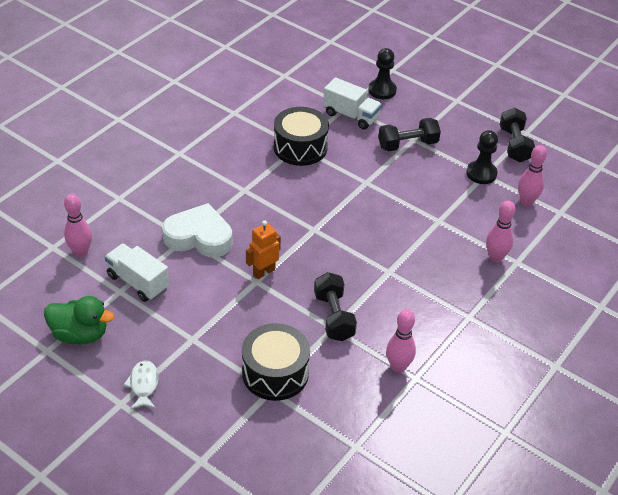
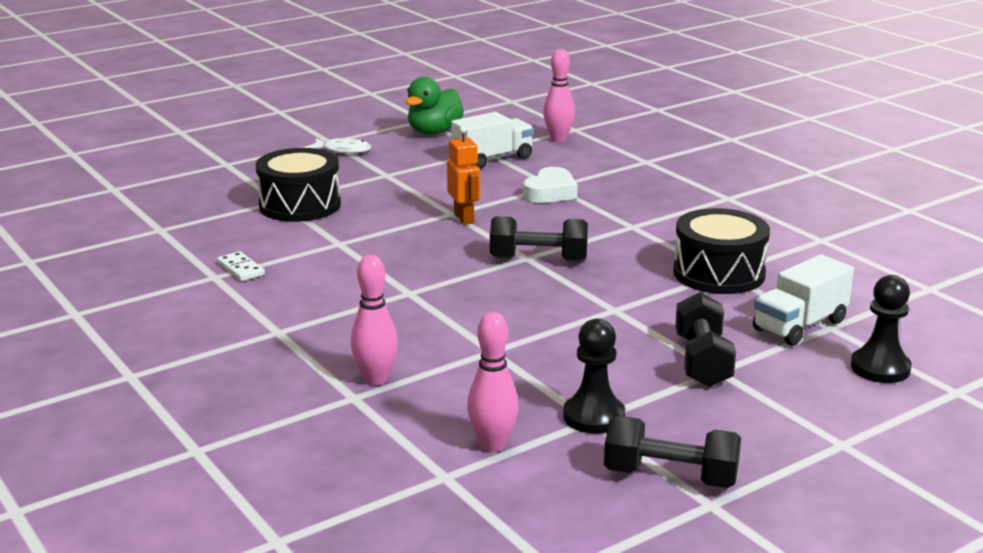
camera: 110 degrees right, 20 degrees down
(199, 237) = (550, 192): white heart -> white heart, size x0.66
(333, 316) = (356, 246): black dumbbell -> black dumbbell (538, 259)
(398, 367) = (241, 269): pink bowling pin -> white domino

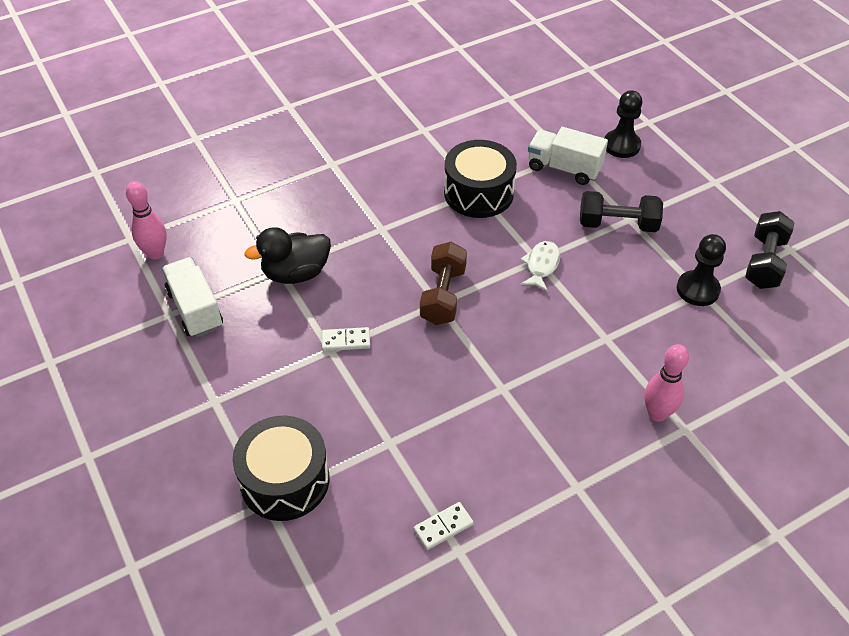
camera: 85 degrees left, 25 degrees up
(343, 150) = (126, 442): white fish -> white fish (541, 265)
(434, 132) = (95, 354): green duck -> none
(464, 218) = (346, 341): orange robot -> white domino
(492, 445) = (742, 347): pink bowling pin -> none
(538, 259) = (443, 295): black dumbbell -> brown dumbbell
(550, 192) = (296, 273): white heart -> black duck
(799, 326) = (564, 168): white truck -> white truck turned 150 degrees clockwise

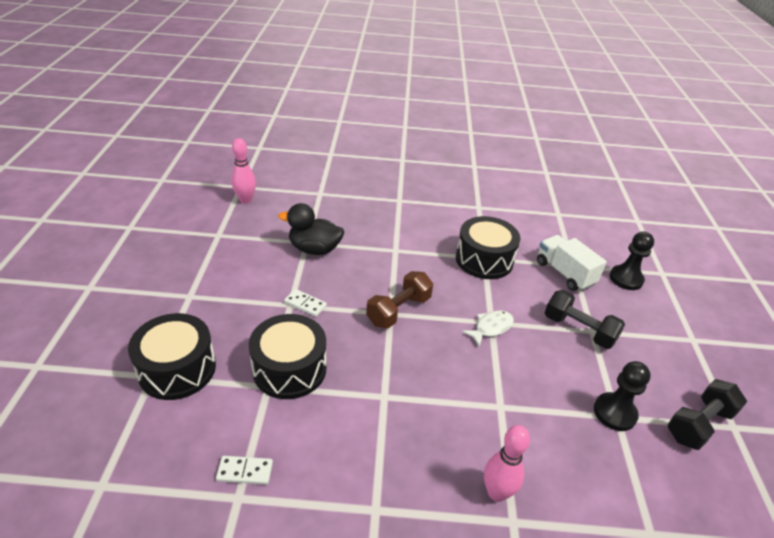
camera: 30 degrees right, 10 degrees down
(195, 309) = (235, 239): white truck -> none
(394, 414) = (289, 369): none -> black drum

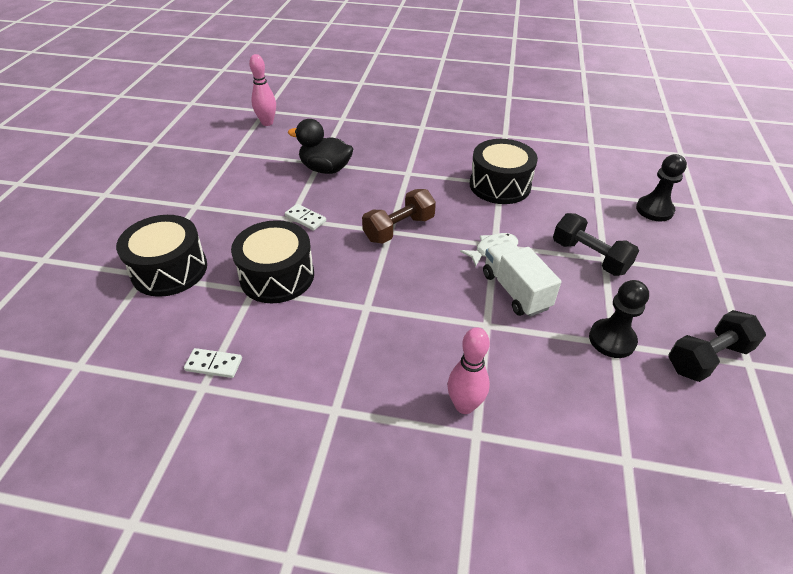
camera: 10 degrees right, 5 degrees up
(564, 273) = (585, 202): white truck -> white truck (515, 291)

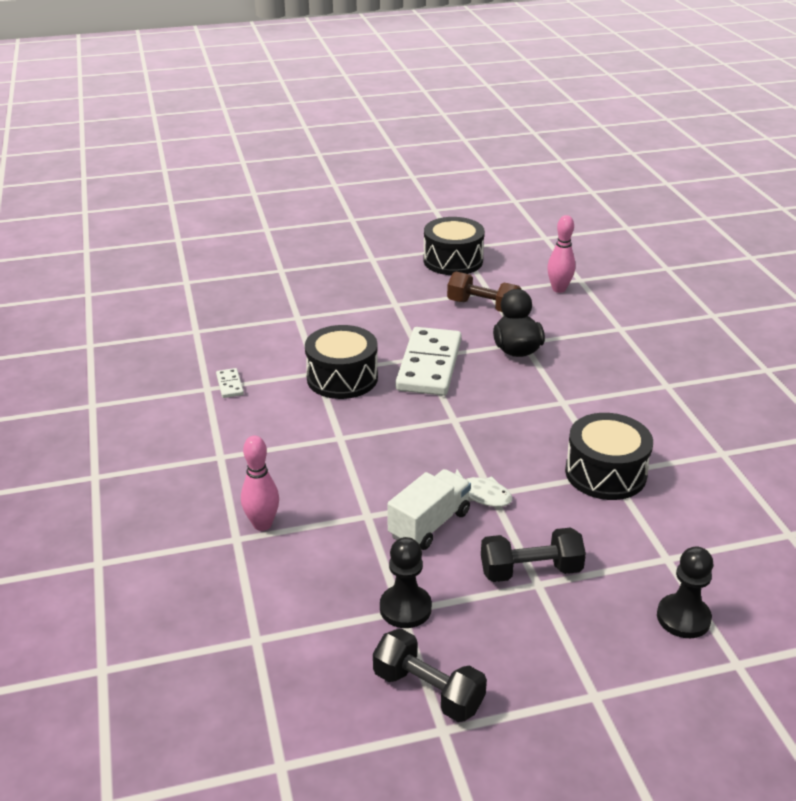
camera: 65 degrees right, 10 degrees down
(169, 270) = (310, 325): black drum -> black drum (453, 260)
(305, 218) = (429, 365): white domino -> white domino, size x2.43
(399, 229) = (462, 423): brown dumbbell -> brown dumbbell (483, 306)
(589, 257) = (530, 570): black dumbbell -> black dumbbell turned 60 degrees clockwise

